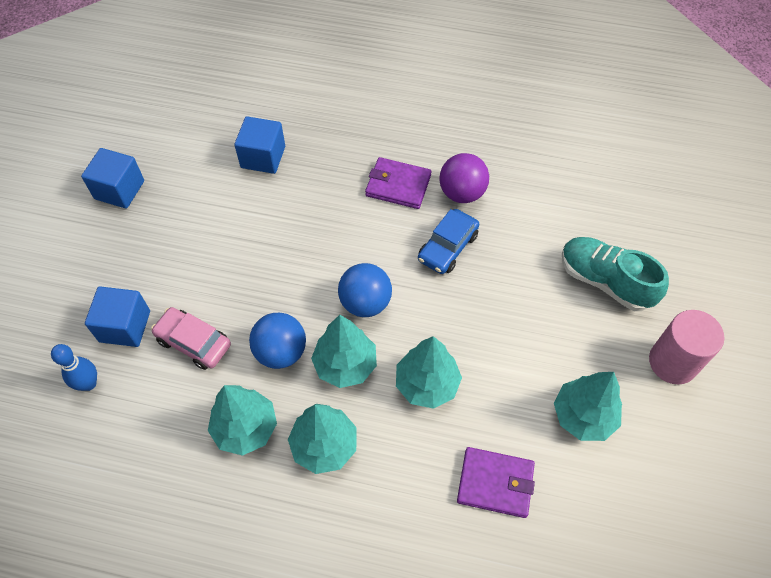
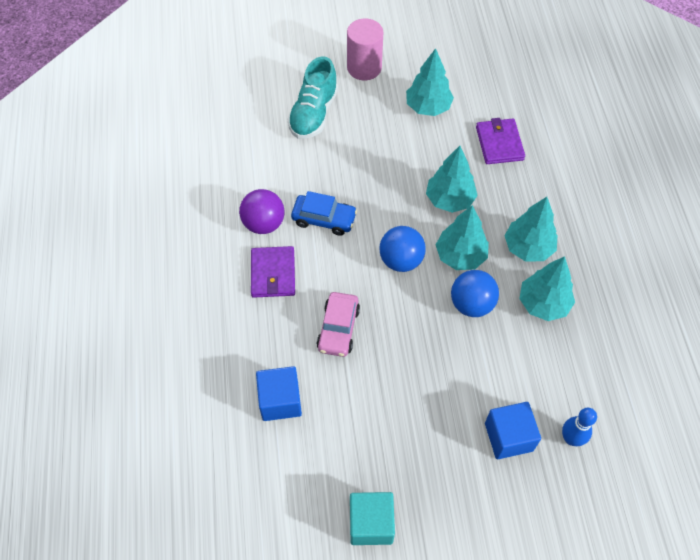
camera: 110 degrees left, 0 degrees up
(119, 190) = (371, 523): blue cube -> turquoise cube
(193, 342) = (495, 373): pink car -> pink car (338, 329)

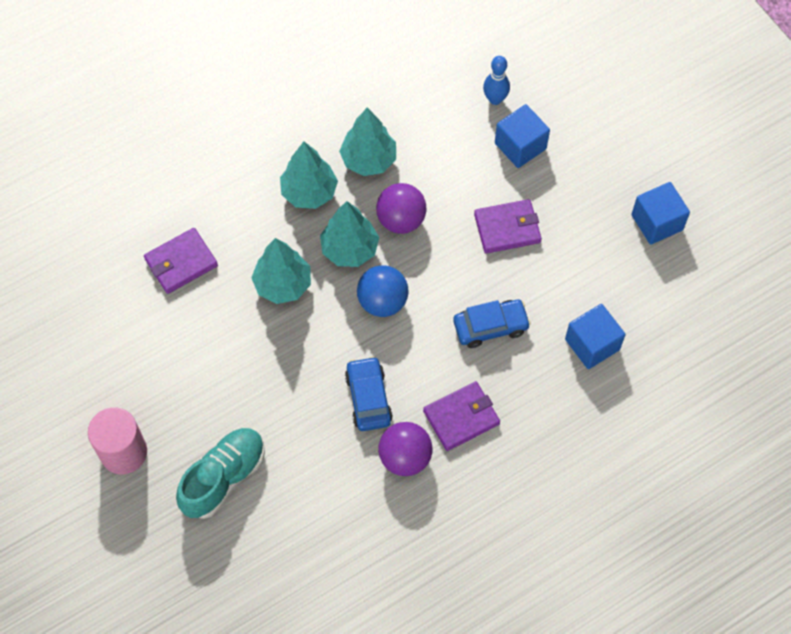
camera: 115 degrees left, 5 degrees up
(313, 113) = (224, 478): turquoise shoe -> turquoise shoe turned 45 degrees counterclockwise
(338, 329) = (490, 327): pink car -> blue car
(371, 523) = (657, 222): turquoise cube -> blue cube
(425, 385) = (507, 228): none -> purple wallet
(428, 107) = (158, 355): turquoise tree -> none
(471, 304) = (401, 220): blue ball -> purple ball

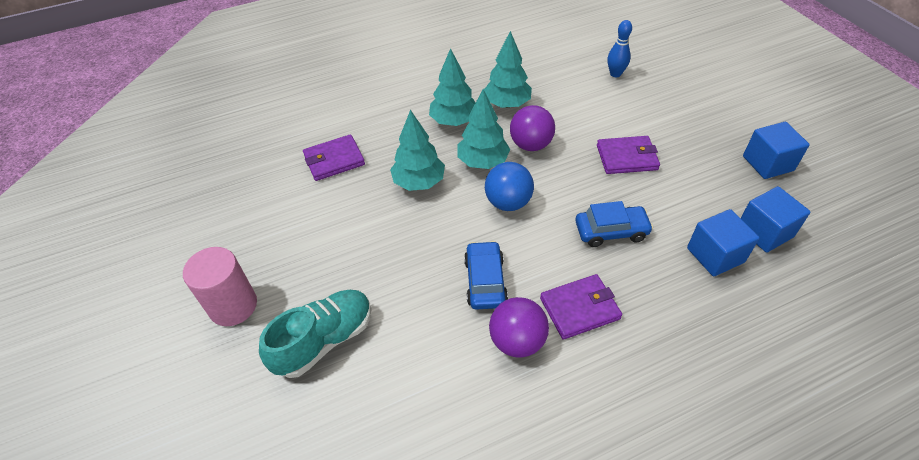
camera: 10 degrees right, 15 degrees down
(520, 146) = (637, 103): blue cube -> blue cube (764, 232)

